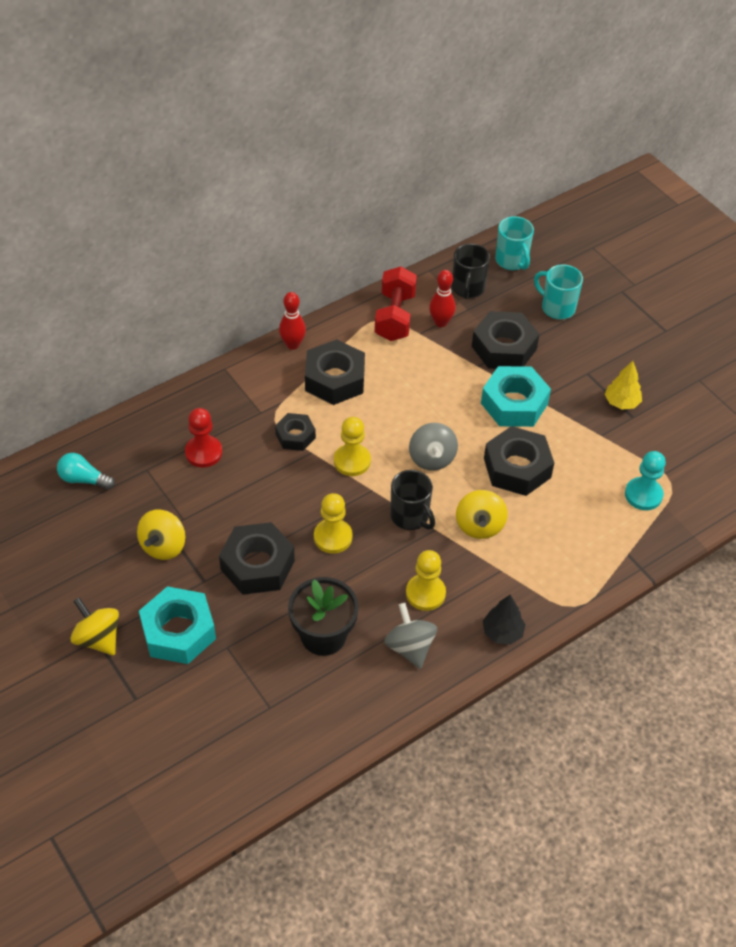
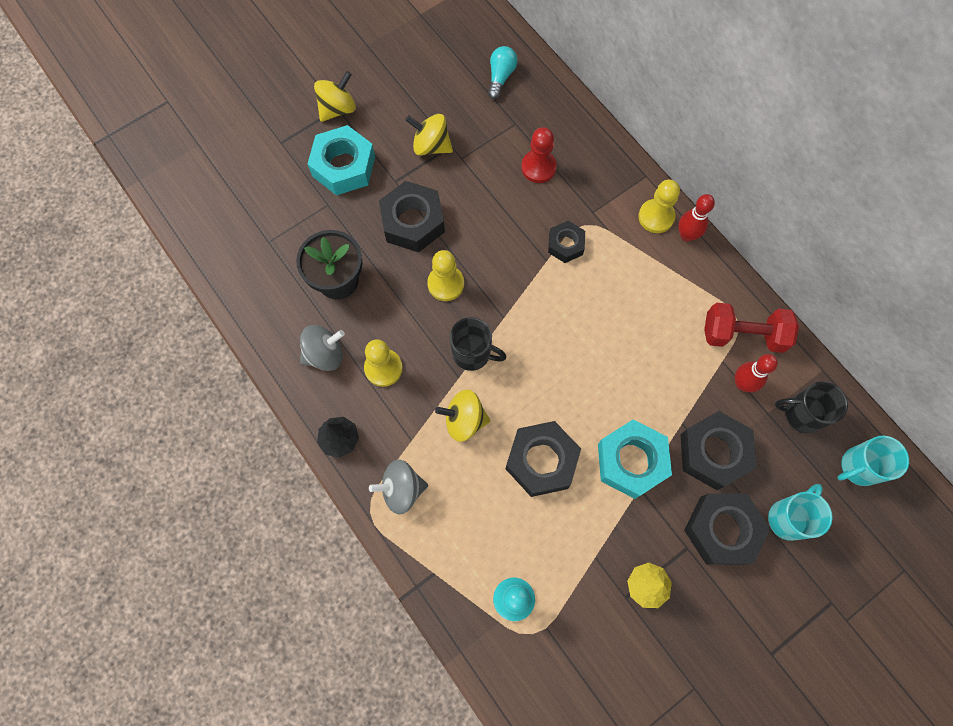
camera: 90 degrees right, 20 degrees up
(335, 379) = (644, 277): black nut -> black nut (722, 530)
(352, 461) = (538, 297): yellow pawn -> yellow pawn (656, 217)
(410, 517) = (472, 353): black mug -> black mug turned 120 degrees counterclockwise
(432, 458) = (547, 374): grey spinning top -> grey spinning top (402, 489)

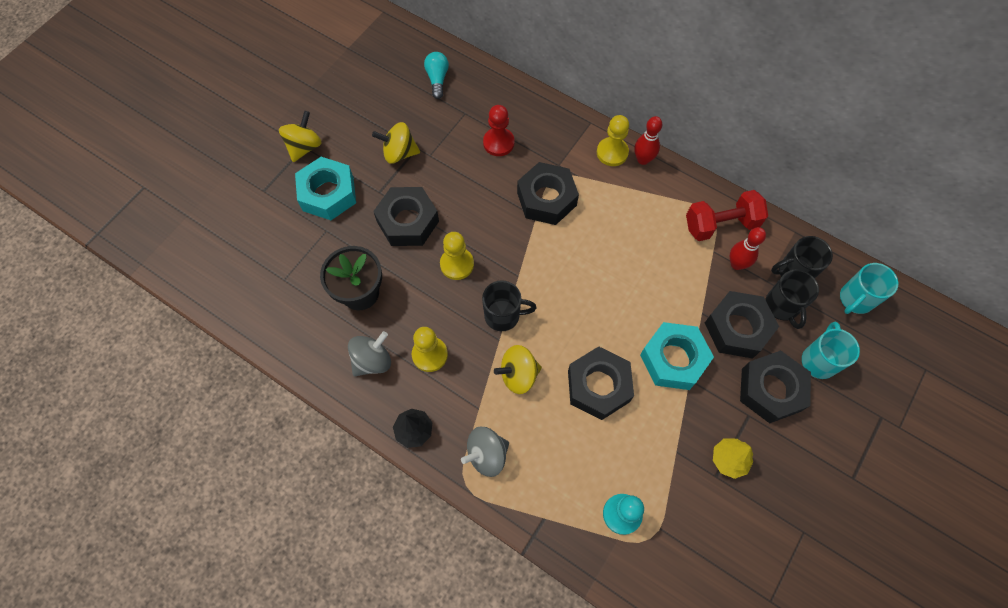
camera: 20 degrees left, 5 degrees down
(565, 244) = (546, 199): black nut -> black nut, size x1.71
(773, 446) = (782, 306): none -> black mug

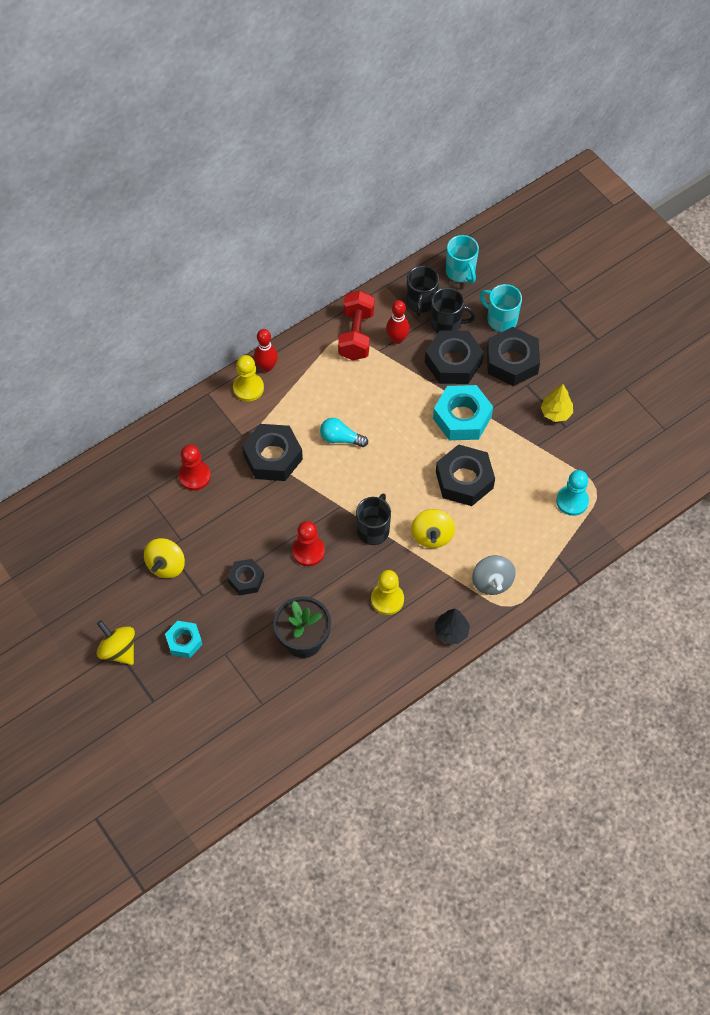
camera: 70 degrees left, 5 degrees down
(328, 194) = (184, 641): turquoise nut -> turquoise nut, size x0.59
(372, 361) = (375, 648): grey spinning top -> none
(408, 221) = (246, 579): black nut -> black nut, size x0.59
(437, 79) = (94, 506): turquoise light bulb -> turquoise light bulb (341, 438)
(457, 264) = (308, 551): yellow pawn -> red pawn

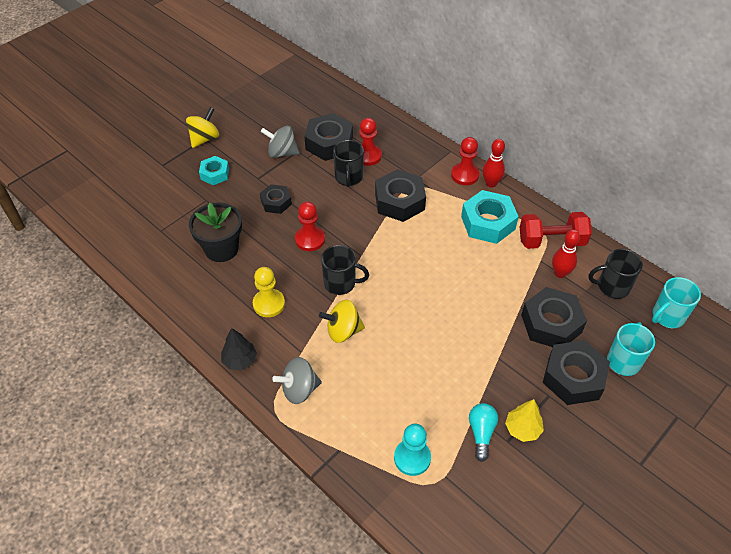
camera: 80 degrees right, 10 degrees down
(166, 565) = (282, 153): yellow spinning top -> grey spinning top
(248, 388) = (465, 175): yellow pawn -> red pawn
(341, 438) = (432, 245): turquoise light bulb -> turquoise light bulb (481, 433)
(447, 323) = (596, 312): black mug -> black mug (348, 178)
(462, 418) = (486, 340): turquoise nut -> turquoise nut (488, 223)
(464, 480) = (413, 350): black nut -> black nut (329, 143)

